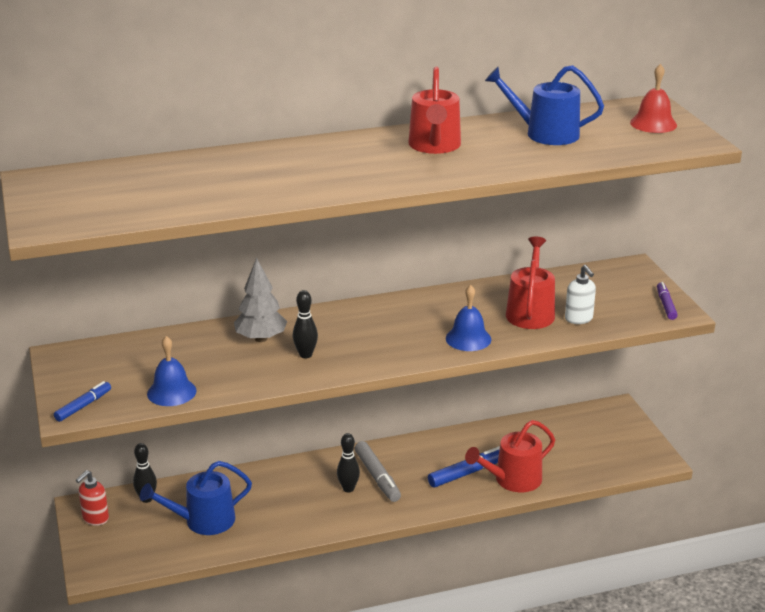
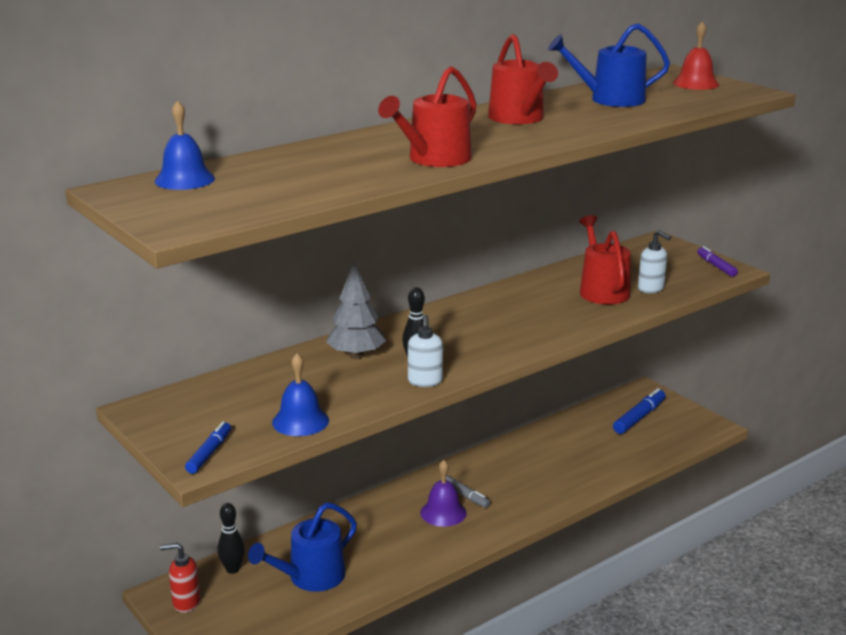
camera: 20 degrees left, 5 degrees down
(95, 518) = (185, 602): red soap dispenser -> red soap dispenser turned 75 degrees clockwise
(298, 376) = (425, 382): none -> white soap dispenser
(348, 488) = (443, 512): black bowling pin -> purple bell
(377, 477) = (464, 495): grey marker -> grey marker, size x0.65
(467, 473) = (549, 474): blue marker -> blue marker (639, 417)
(468, 338) = (565, 321): blue bell -> blue bell (184, 179)
(513, 480) = (597, 470): red watering can -> red watering can (434, 159)

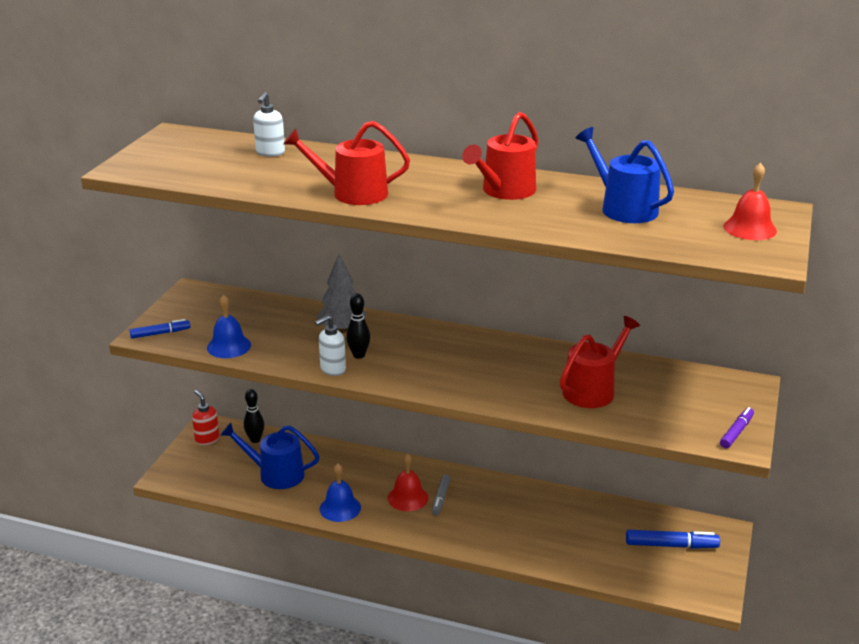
camera: 55 degrees right, 5 degrees up
(184, 179) = (212, 142): blue bell -> blue bell (340, 508)
(443, 512) = (408, 498): purple bell -> red bell
(651, 289) = (631, 413): white soap dispenser -> white soap dispenser (270, 153)

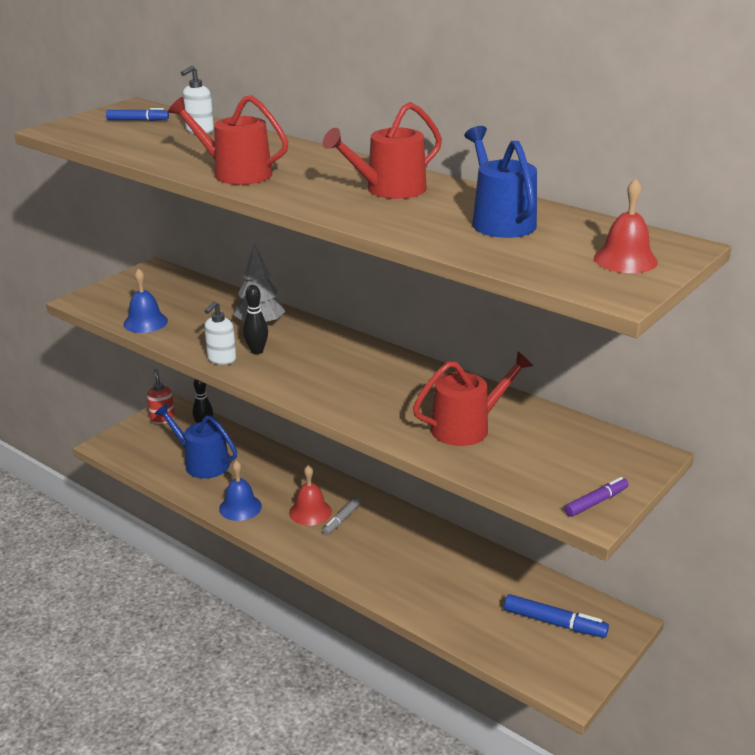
camera: 20 degrees right, 0 degrees up
(160, 333) = (95, 301): blue marker -> blue marker (137, 120)
(332, 369) = (221, 360): white soap dispenser -> white soap dispenser turned 45 degrees counterclockwise

